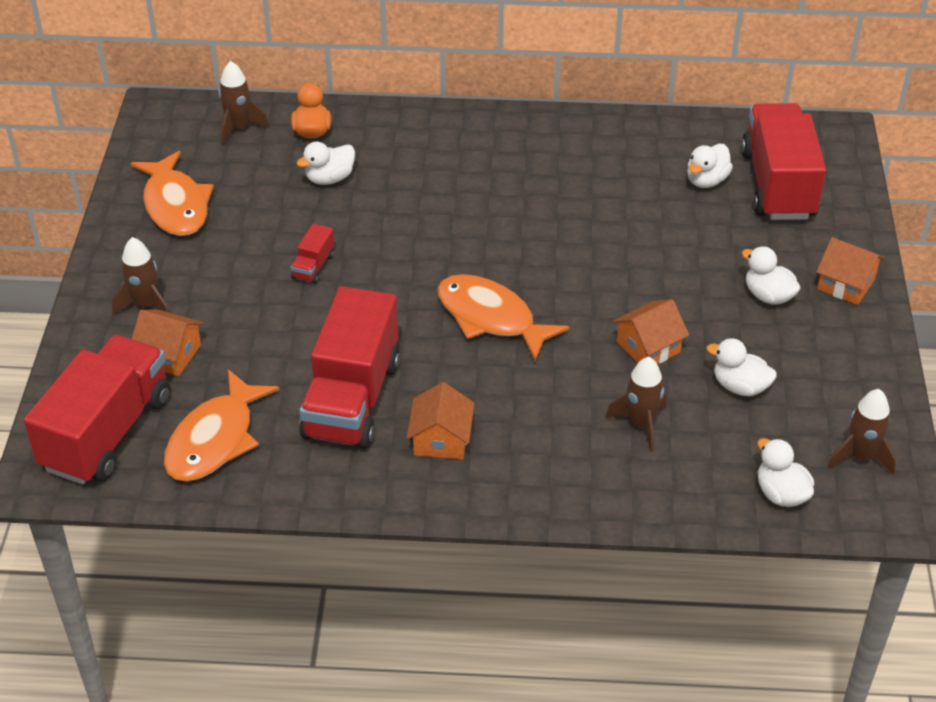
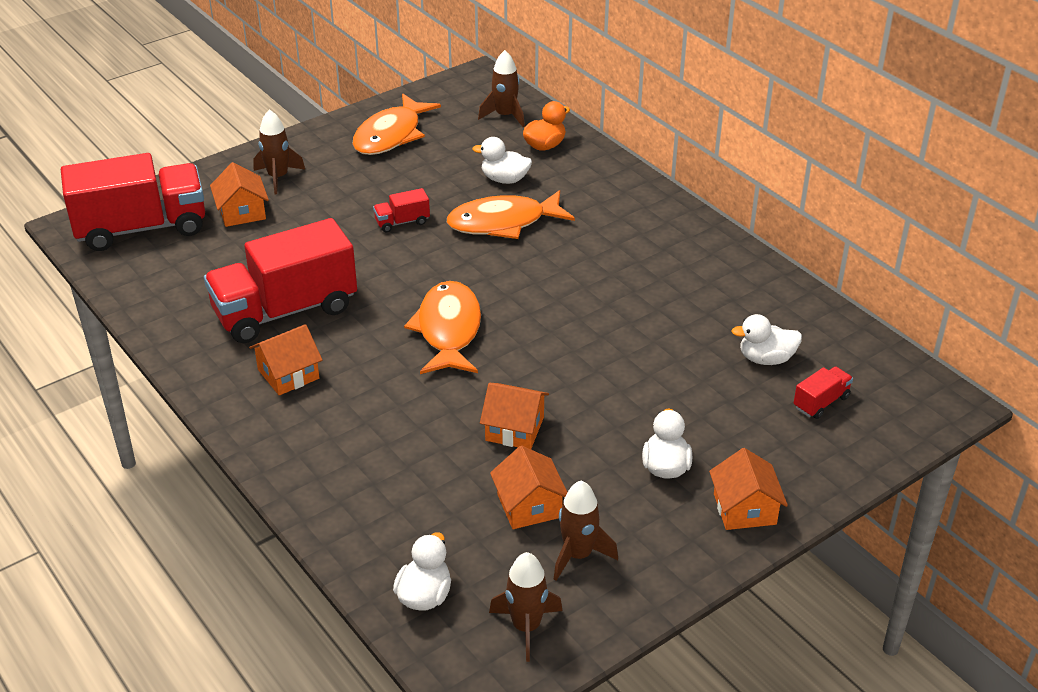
camera: 50 degrees right, 5 degrees down
(215, 439) = (181, 274): orange fish -> orange fish (503, 223)
(640, 425) = (418, 470): brown rocket -> brown rocket (578, 555)
(740, 386) = (529, 506): white duck -> orange house
(778, 185) = (821, 402): red truck -> red truck, size x0.41

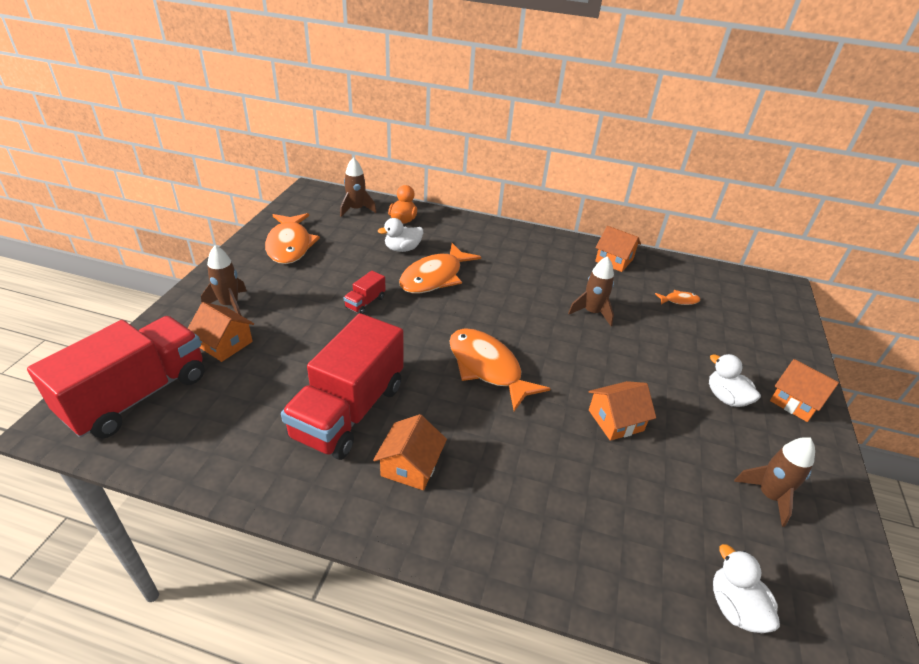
camera: 40 degrees left, 0 degrees up
(526, 627) = (820, 582): brown rocket -> brown rocket (592, 312)
(529, 506) = (696, 476): orange house -> orange house (614, 260)
(766, 359) = (679, 300): white duck -> orange fish
(821, 402) = (736, 314): red truck -> none

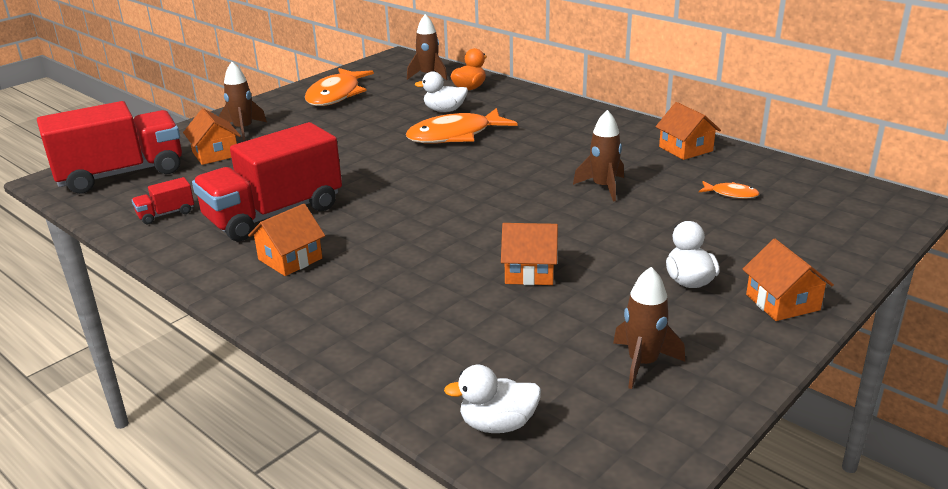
camera: 30 degrees right, 10 degrees down
(365, 302) = (365, 144): red truck -> red truck (166, 214)
(487, 368) = (435, 209): orange fish -> none
(734, 607) = (497, 424): white duck -> white duck turned 105 degrees counterclockwise

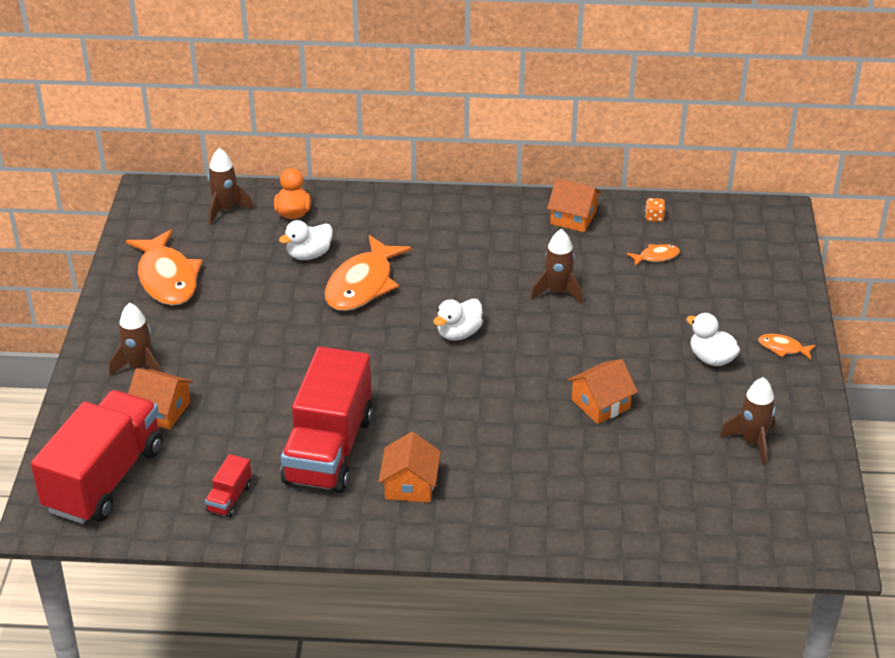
camera: 40 degrees left, 10 degrees up
(497, 424) = (720, 532): white duck -> white duck (458, 333)
(765, 169) = (654, 217): none -> orange dice
(782, 302) = (783, 348): orange house -> orange fish

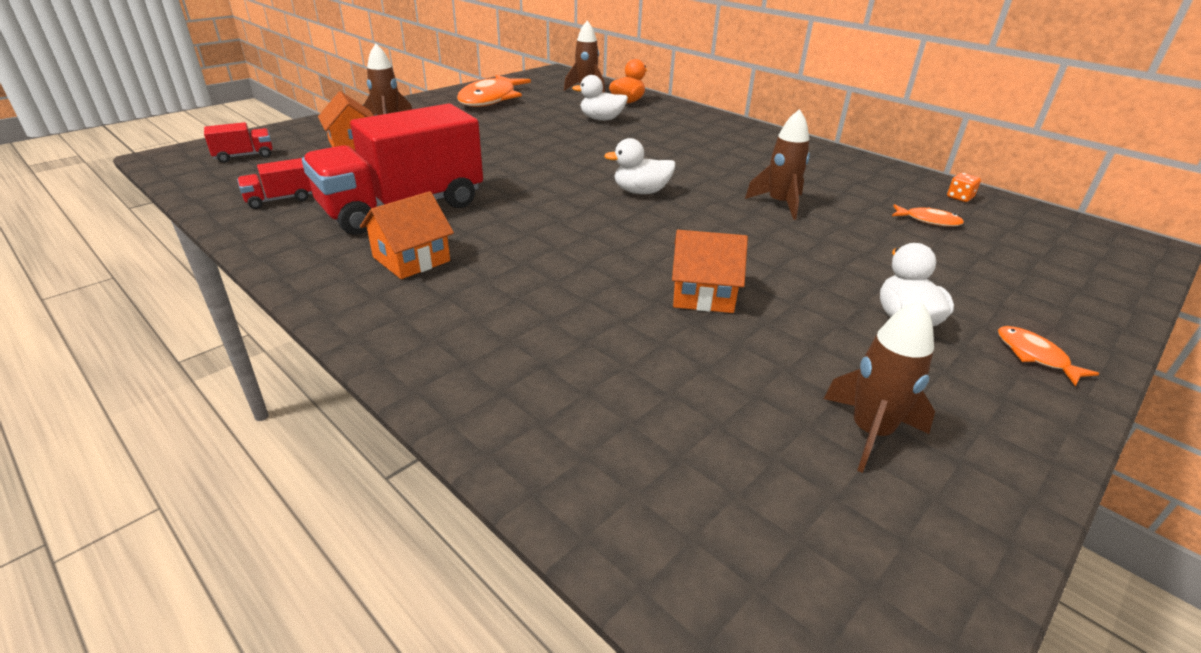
camera: 40 degrees right, 5 degrees down
(104, 479) = (244, 156): red truck -> red truck, size x0.41
(362, 284) = (612, 143): orange fish -> none
(573, 218) = (864, 171): orange house -> none

